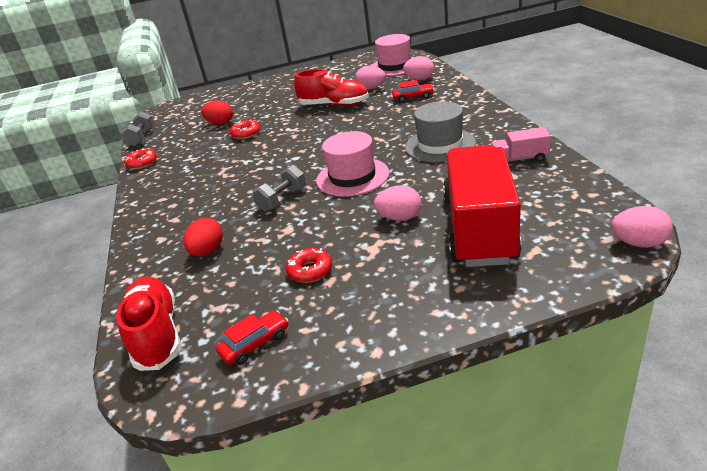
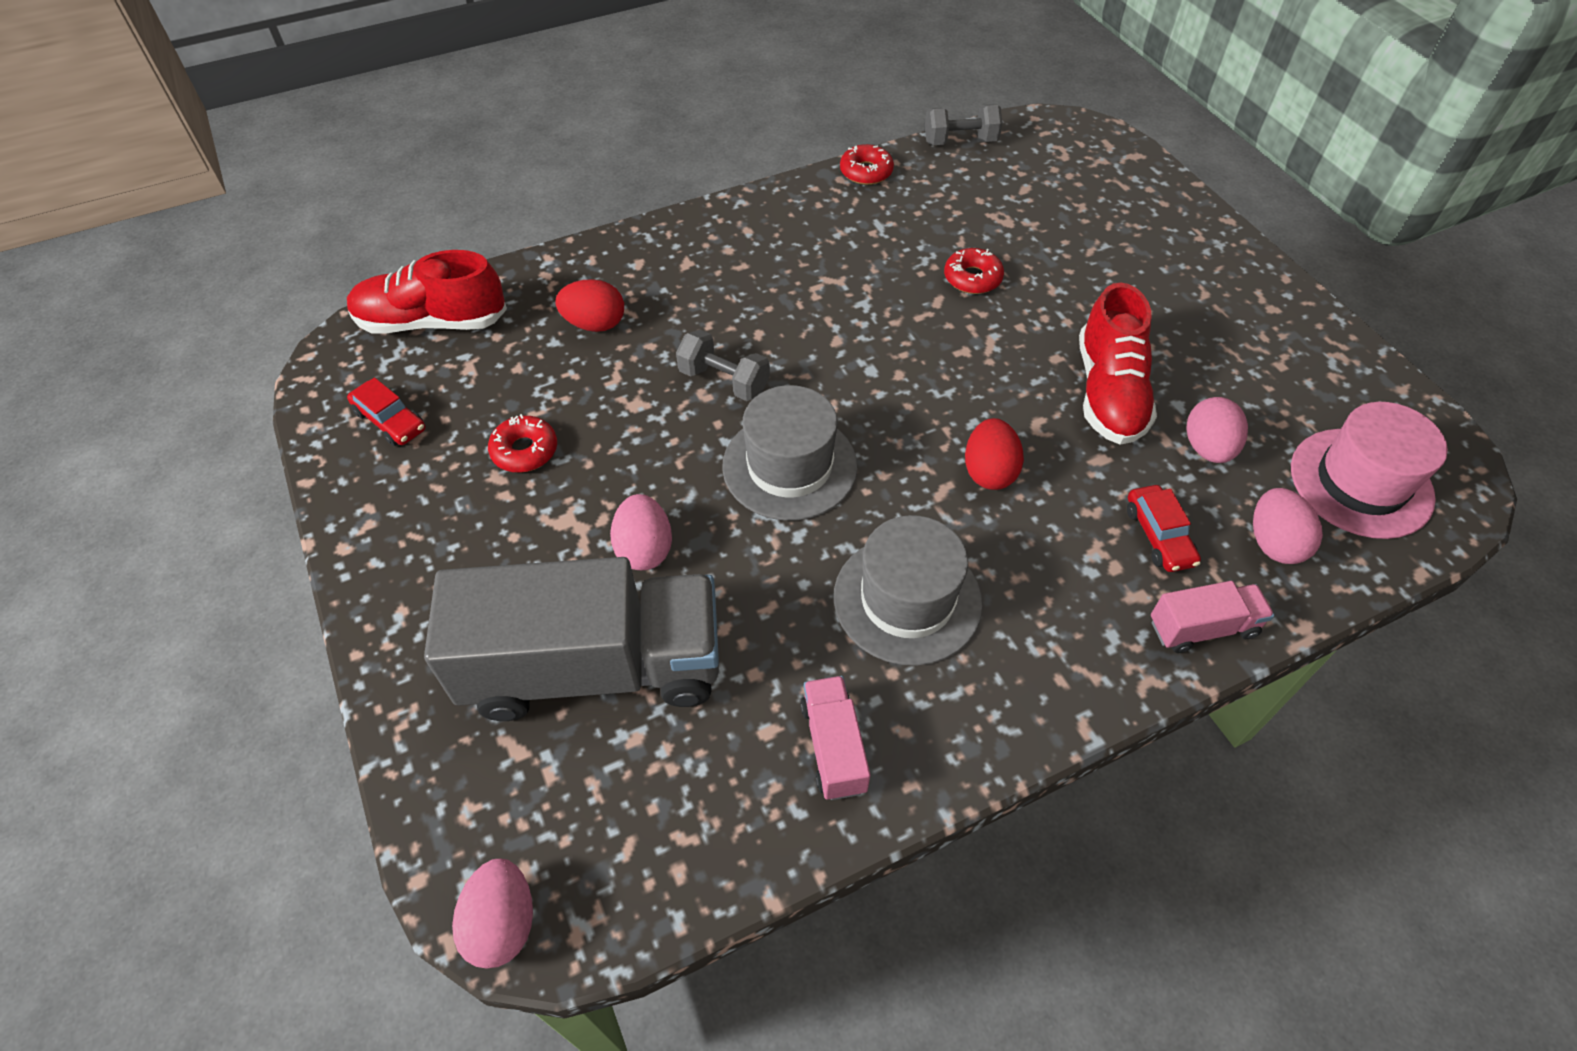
camera: 75 degrees right, 20 degrees up
(157, 334) = (432, 322): red shoe -> red shoe turned 150 degrees counterclockwise
(220, 123) = (1019, 230): red egg -> red egg (989, 472)
(352, 177) = (789, 466): pink hat -> grey hat
(457, 91) = (1202, 627): none -> pink truck
(479, 228) = (594, 667): red truck -> grey truck

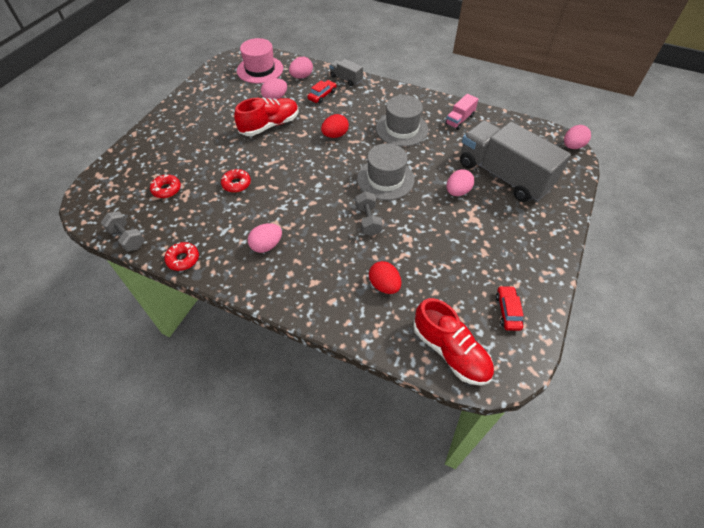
camera: 130 degrees left, 0 degrees up
(525, 451) = (465, 254): red donut -> red donut (166, 189)
(803, 251) = (266, 245): none -> pink egg
(1202, 627) = (346, 79): pink truck -> grey truck

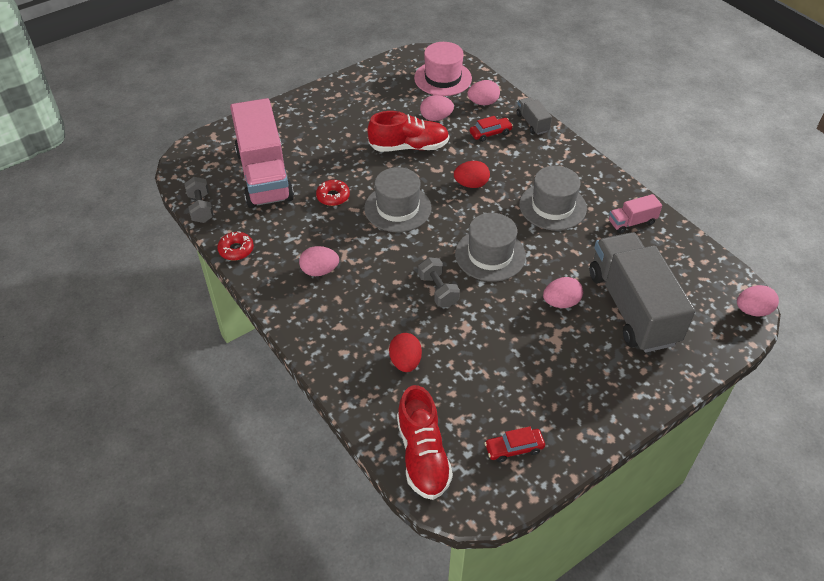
camera: 30 degrees right, 5 degrees down
(166, 189) = (264, 175): red donut -> pink truck
(293, 173) = (397, 208): none -> grey hat
(368, 220) = (438, 290): grey dumbbell -> grey dumbbell turned 45 degrees counterclockwise
(507, 311) = (514, 448): red car -> red car turned 135 degrees counterclockwise

